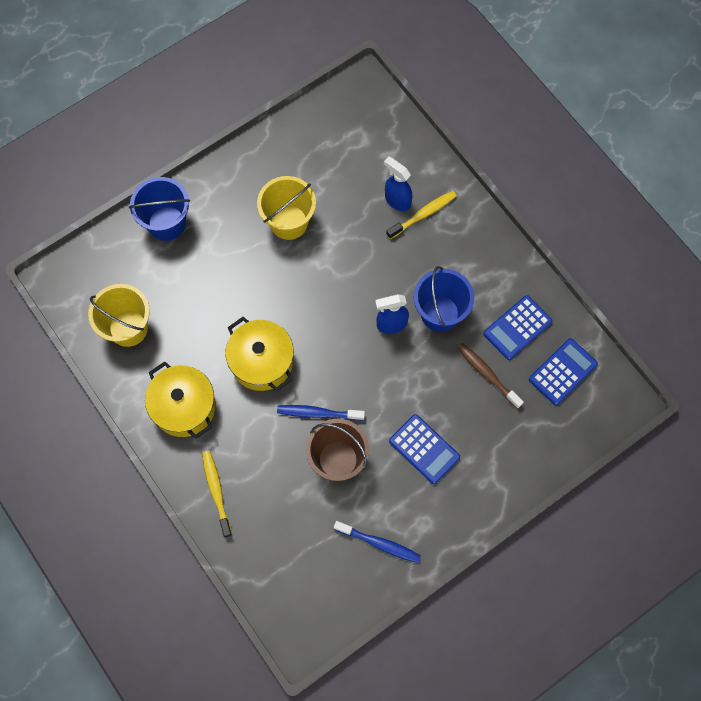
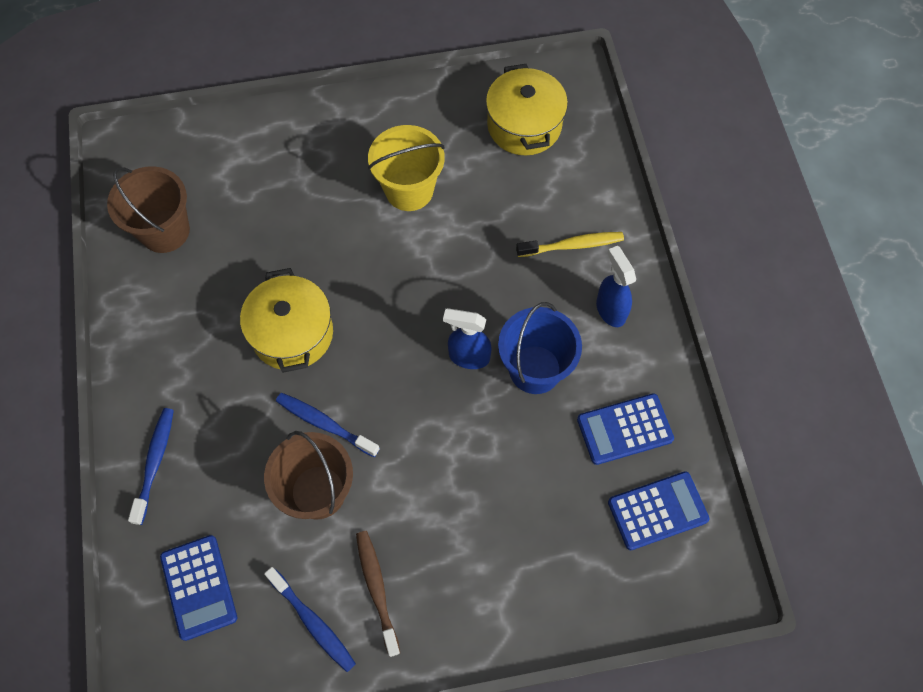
camera: 25 degrees right, 5 degrees down
(128, 328) = (165, 231): yellow bucket -> brown bucket
(167, 223) = (272, 136): blue bucket -> none
(184, 407) = (175, 346): yellow pot -> yellow pot (524, 125)
(216, 491) = (155, 462): yellow toothbrush -> blue toothbrush
(397, 200) = (549, 217): blue spray bottle -> blue spray bottle (610, 310)
(424, 449) = (431, 528): blue calculator -> blue calculator (199, 587)
(487, 374) = (557, 470): brown toothbrush -> brown toothbrush (377, 589)

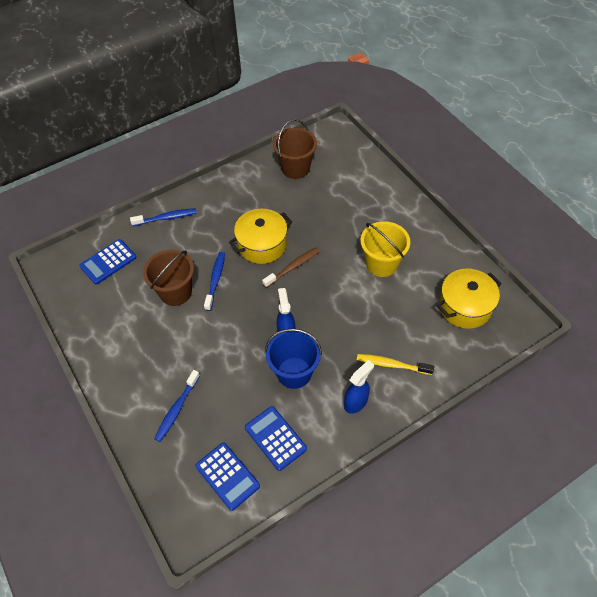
camera: 70 degrees right, 10 degrees down
(313, 622) = (104, 317): blue toothbrush -> blue toothbrush (177, 409)
(377, 589) = (130, 340): brown toothbrush -> brown toothbrush (293, 267)
(573, 245) = (392, 364): yellow toothbrush -> yellow toothbrush turned 135 degrees clockwise

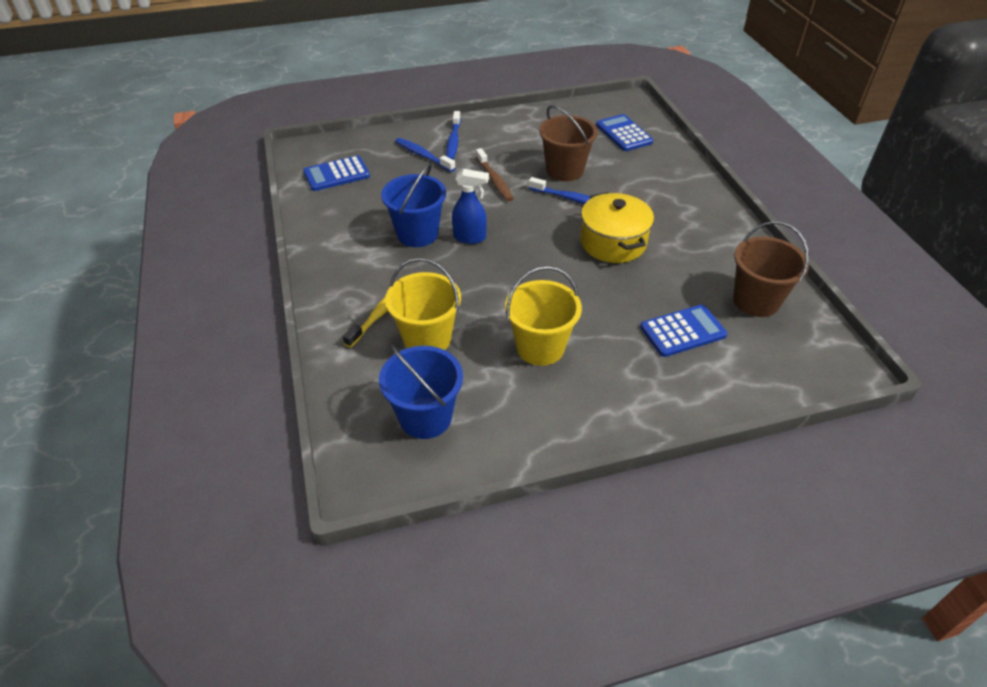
camera: 105 degrees right, 10 degrees down
(166, 218) = (680, 176): blue toothbrush -> blue toothbrush (453, 141)
(275, 438) = (352, 208): blue calculator -> blue calculator (683, 331)
(293, 267) = (566, 262): brown toothbrush -> brown toothbrush (494, 180)
(356, 402) = (352, 271): blue spray bottle -> none
(402, 327) = (427, 339): none -> yellow bucket
(465, 307) = (425, 417): yellow pot -> blue bucket

